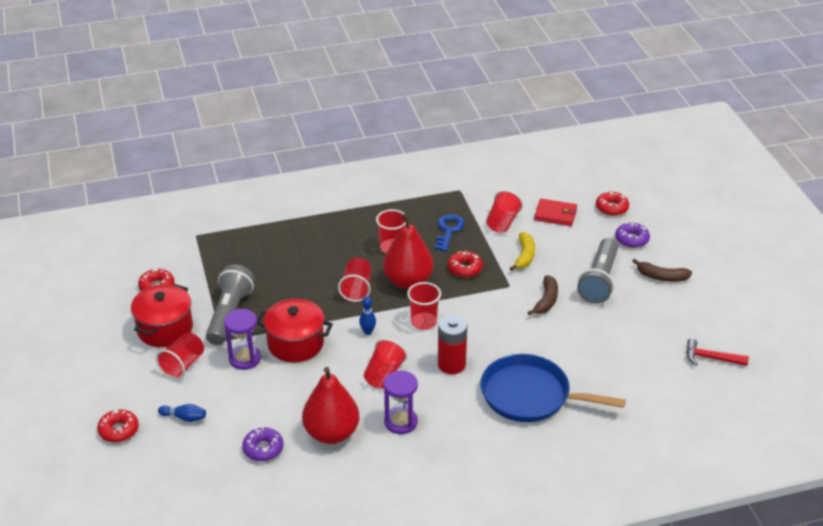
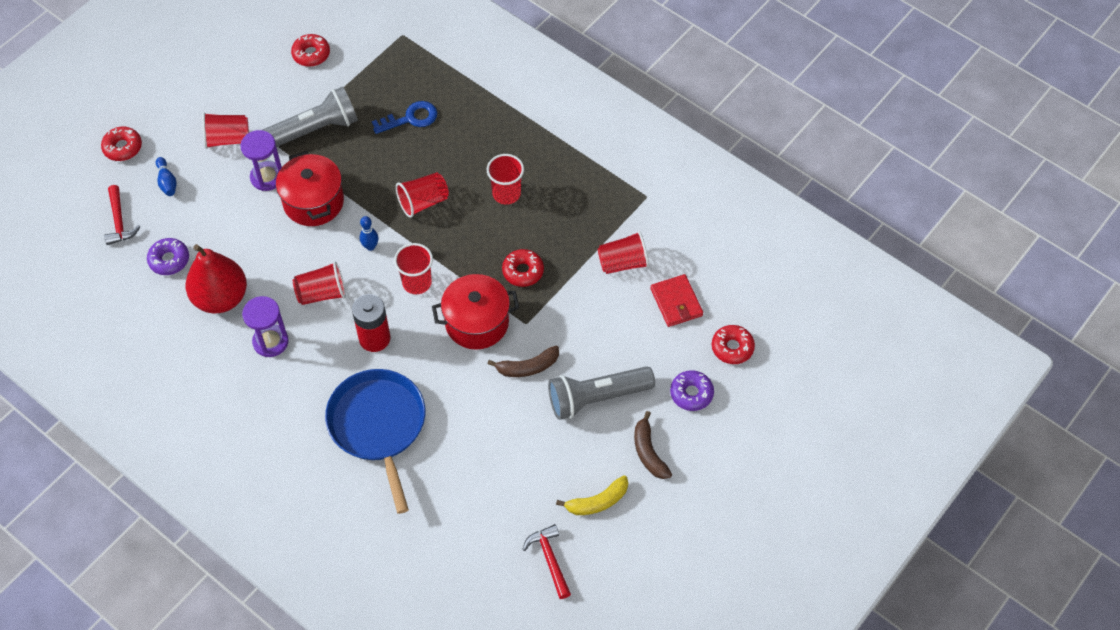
camera: 55 degrees right, 20 degrees up
(165, 329) = (262, 97): red pot -> red pot (477, 323)
(191, 464) = (119, 221): none -> red hammer
(408, 281) = (466, 236): red pear -> none
(448, 230) = (572, 224): blue key -> blue key (411, 118)
(524, 256) = (583, 311): yellow banana -> yellow banana (597, 502)

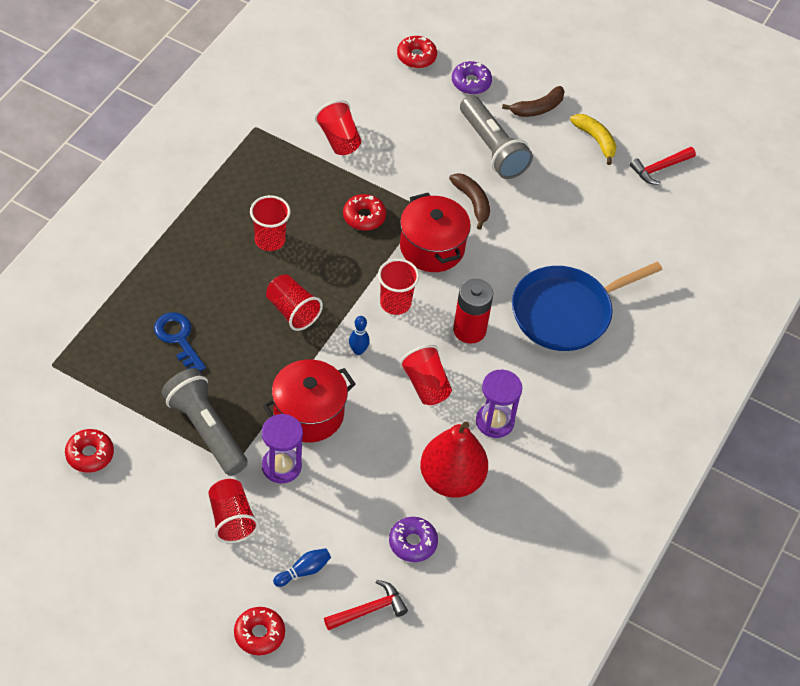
camera: 105 degrees left, 5 degrees down
(676, 302) = (376, 97): red wallet -> none

